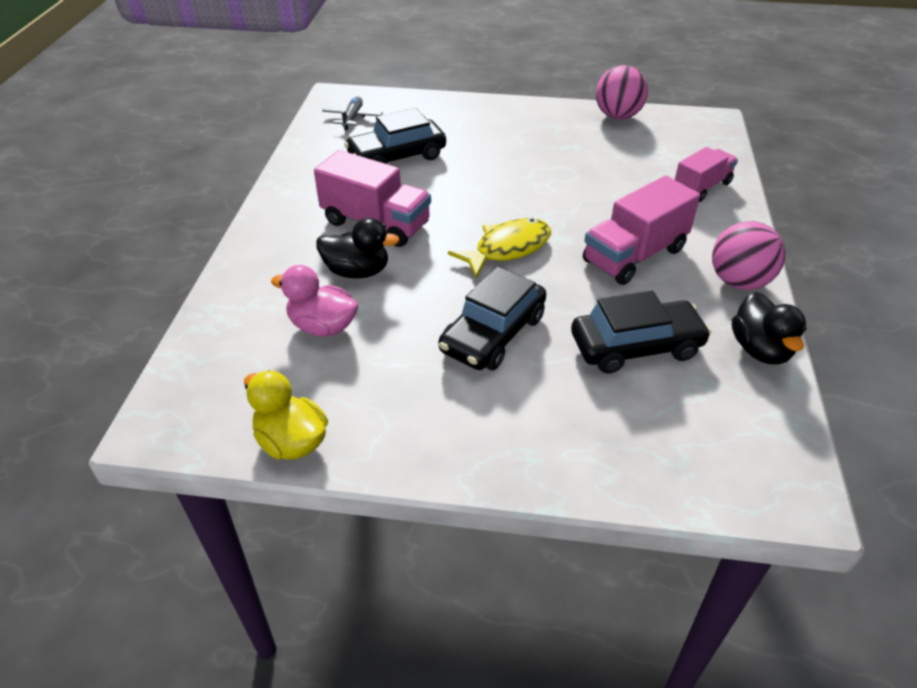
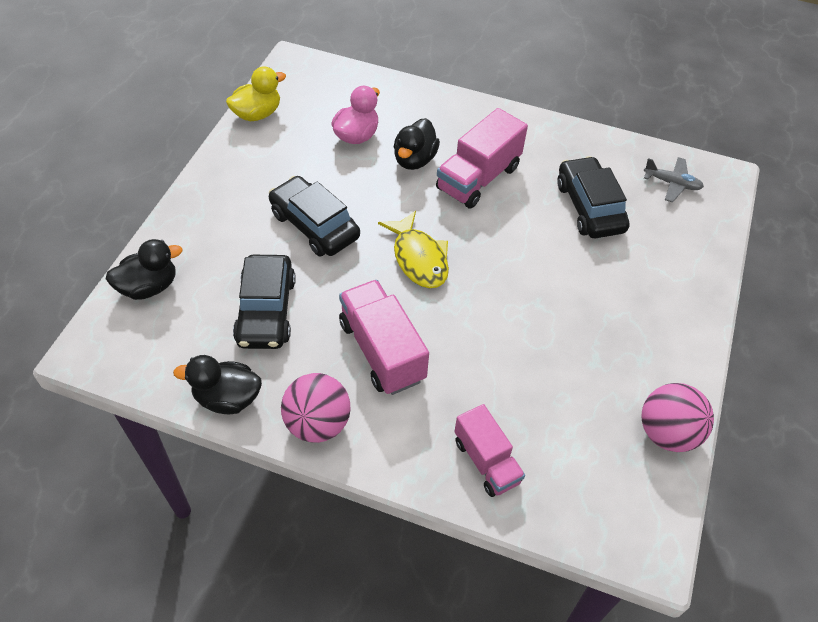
camera: 100 degrees right, 10 degrees up
(664, 467) = (149, 287): none -> black duck

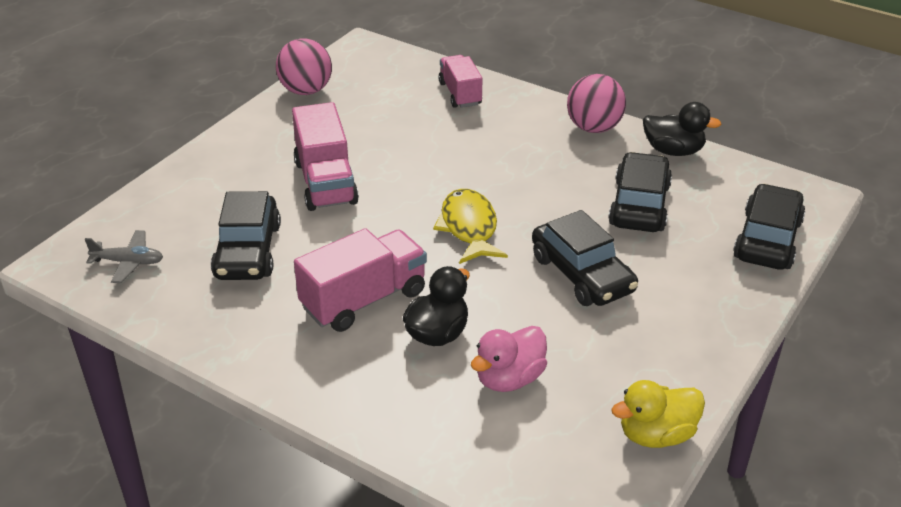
camera: 165 degrees left, 15 degrees down
(149, 287) = (767, 239): black duck -> black car
(382, 351) = (528, 163): pink truck -> pink truck (325, 182)
(672, 183) = (128, 262): grey plane -> grey plane turned 150 degrees clockwise

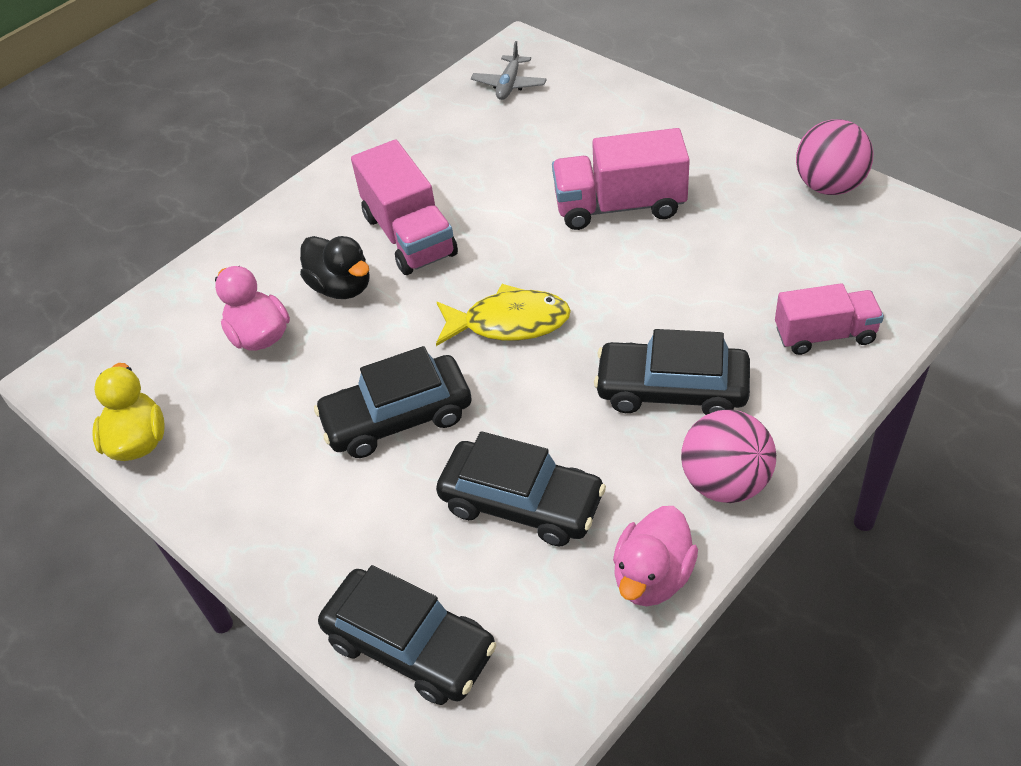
camera: 105 degrees right, 10 degrees up
(248, 251) = (508, 155): black car -> black car (672, 390)
(673, 151) = (652, 577): black duck -> pink duck

